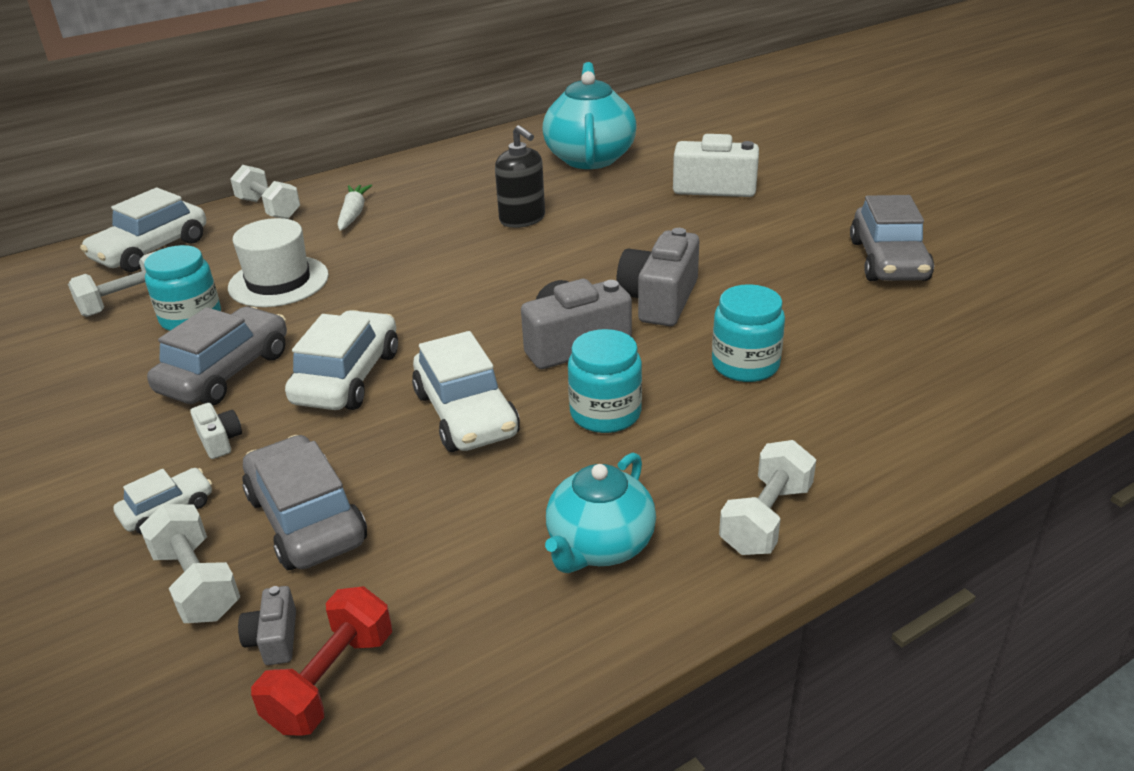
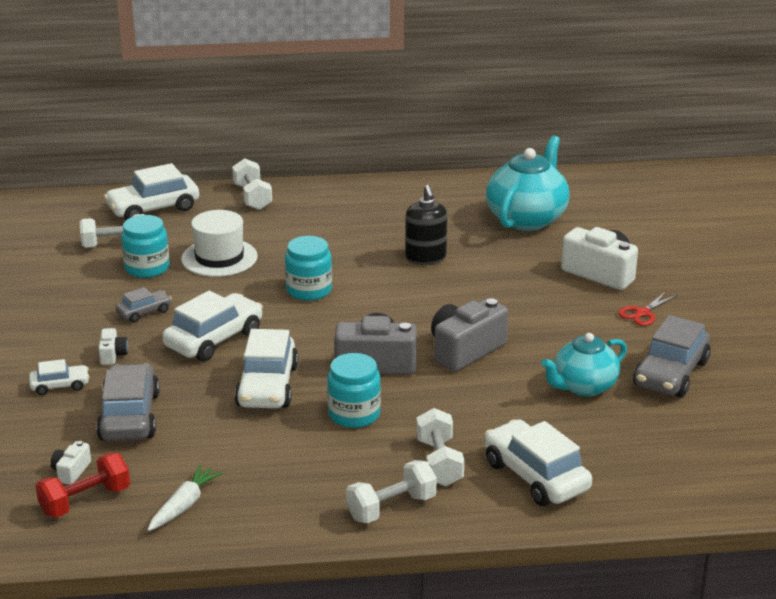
camera: 25 degrees right, 5 degrees down
(197, 583) = (51, 430): white dumbbell -> white dumbbell (439, 463)
(226, 372) = (144, 312): grey car -> grey car, size x0.53
(274, 639) = (71, 471): grey camera -> white camera
(353, 214) = (308, 218): white carrot -> white carrot (184, 505)
(599, 546) = (279, 487): turquoise teapot -> turquoise teapot (583, 386)
(745, 365) = (478, 414): turquoise jar -> turquoise jar (309, 290)
(795, 212) = (642, 313): none -> red scissors
(883, 415) = (535, 476): none -> white car

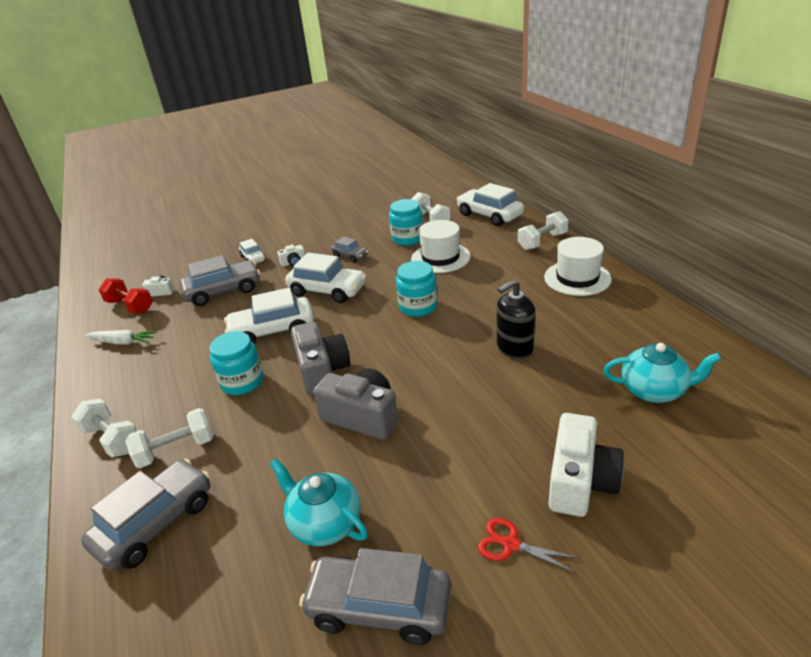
camera: 75 degrees right, 5 degrees up
(342, 200) = (577, 278): none -> white hat
(527, 218) = (654, 391): turquoise teapot -> turquoise teapot, size x0.66
(535, 476) = (156, 523): white car -> grey car

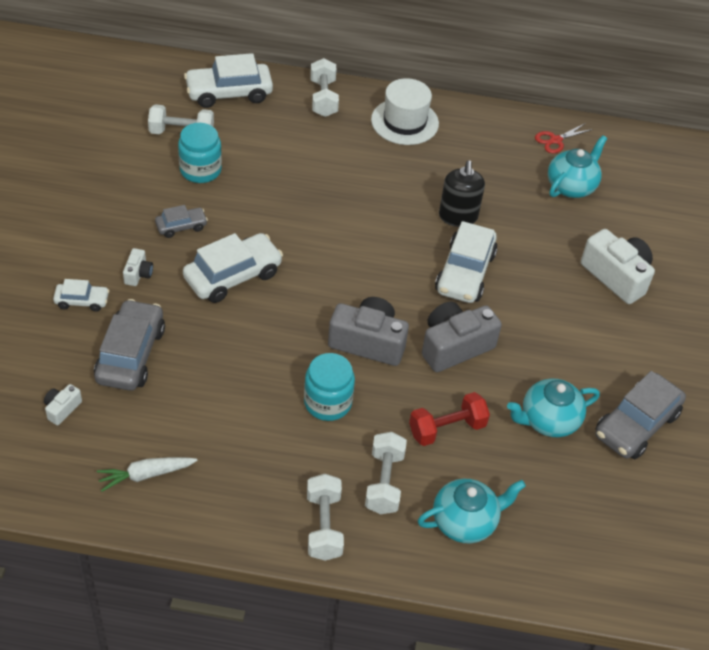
camera: 65 degrees left, 15 degrees up
(112, 439) = (323, 526): white dumbbell -> white dumbbell turned 75 degrees counterclockwise
(123, 342) = (146, 475): white carrot -> white carrot turned 150 degrees counterclockwise
(130, 306) = (64, 447): red dumbbell -> red dumbbell (447, 429)
(156, 523) = (465, 522): grey car -> turquoise teapot
(272, 330) = (262, 347): white car -> white car (465, 273)
(418, 307) = (337, 234): turquoise jar -> none
(440, 258) = (269, 172): white hat -> none
(511, 544) = (638, 339): red scissors -> red scissors (556, 140)

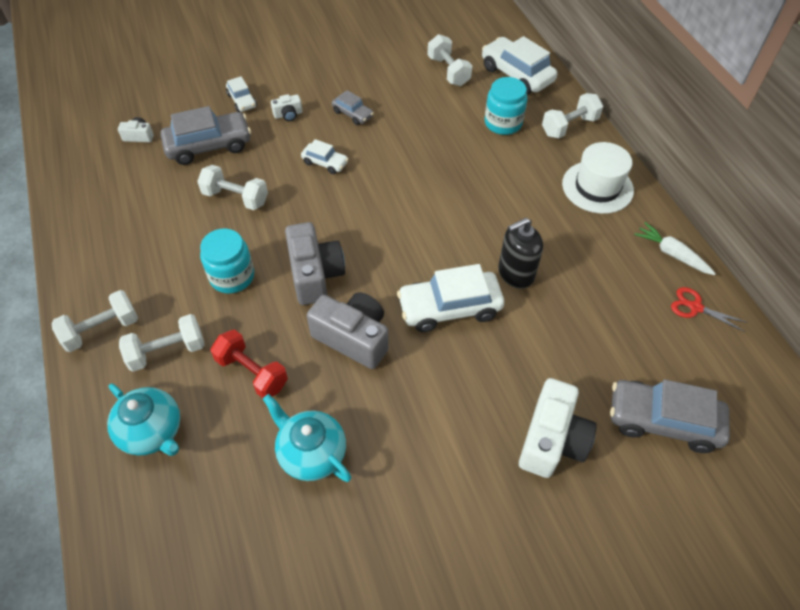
camera: 65 degrees right, 5 degrees up
(146, 475) = (102, 204): white carrot -> white carrot (671, 254)
(200, 170) = (419, 97): turquoise jar -> turquoise jar (503, 123)
(226, 361) = (235, 198): none -> white dumbbell
(233, 276) = (325, 163): white car -> white car, size x0.53
(571, 186) = (643, 347): turquoise teapot -> none
(636, 425) = (356, 541): grey car -> grey car (662, 421)

